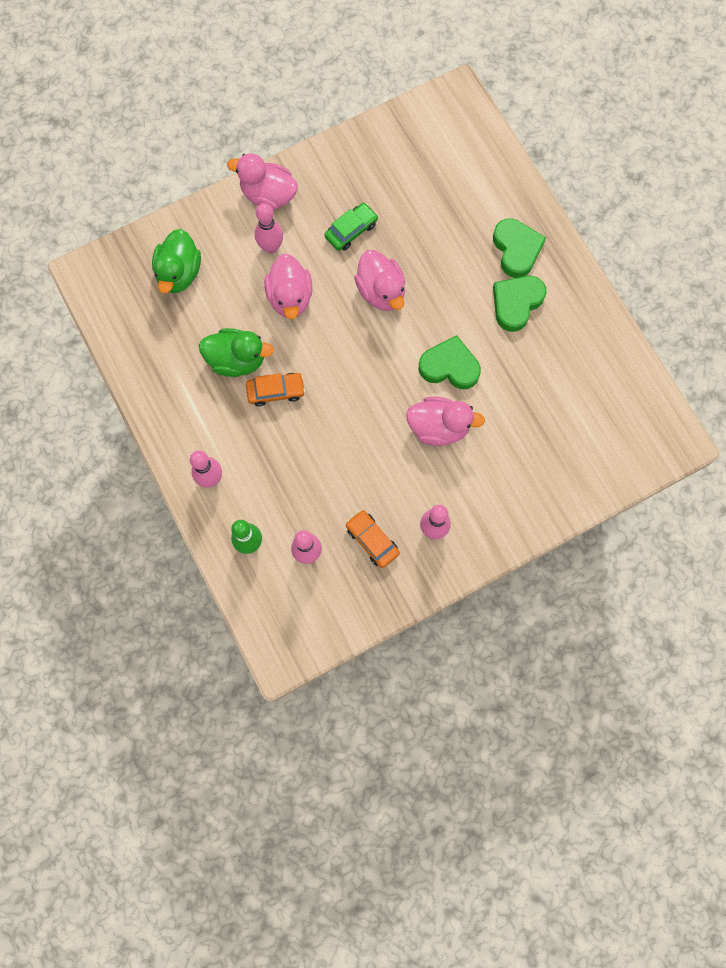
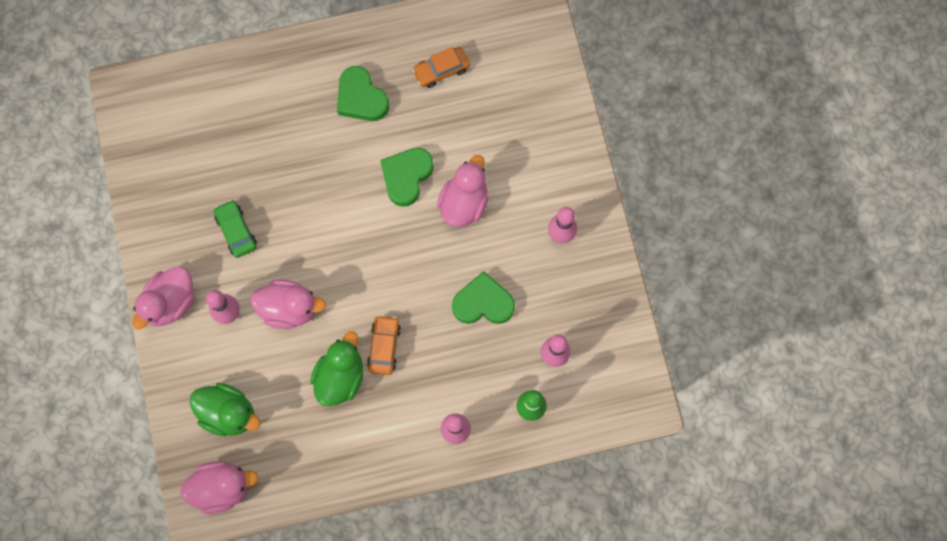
camera: 75 degrees left, 0 degrees up
(372, 540) = (557, 293): orange car -> orange car (441, 70)
(381, 291) = (310, 219): pink duck -> pink duck (222, 487)
(516, 249) = (306, 82): green heart -> green heart (483, 303)

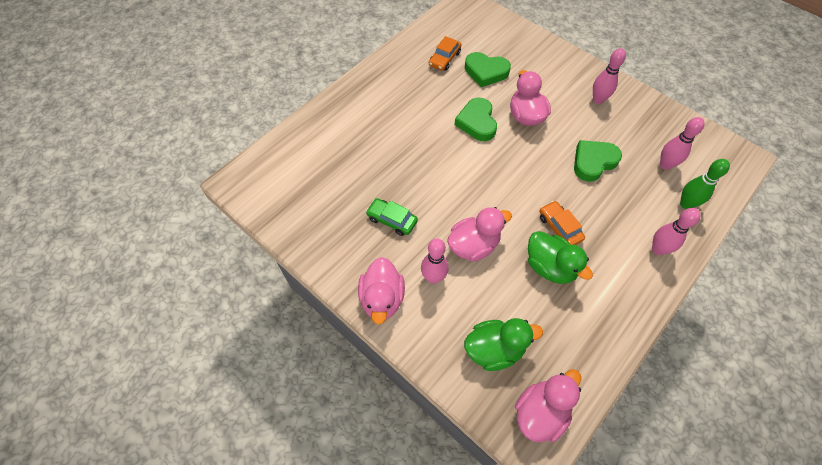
camera: 35 degrees left, 15 degrees down
(340, 377) = (550, 267): green duck -> green duck turned 150 degrees clockwise
(361, 98) = (408, 98): green heart -> green heart (486, 72)

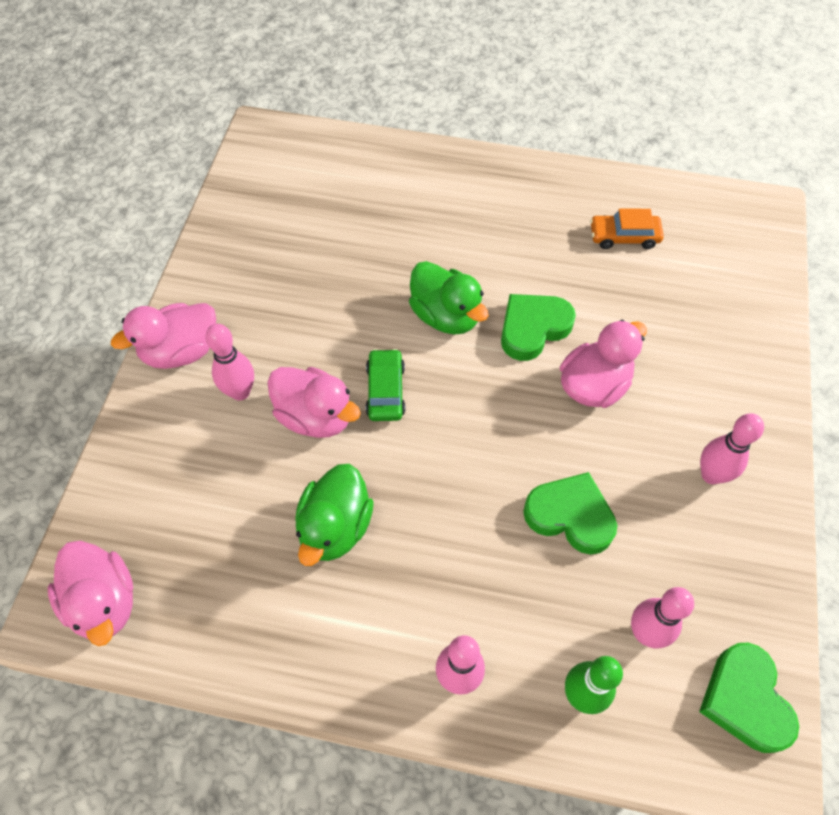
camera: 60 degrees right, 0 degrees up
(392, 220) = (301, 307): green car -> green car (385, 390)
(486, 72) = (641, 297): green heart -> green heart (745, 700)
(494, 349) = (170, 508): green duck -> green duck (445, 316)
(540, 412) = (104, 602): pink duck -> pink duck turned 45 degrees clockwise
(559, 227) = (411, 514): orange car -> none

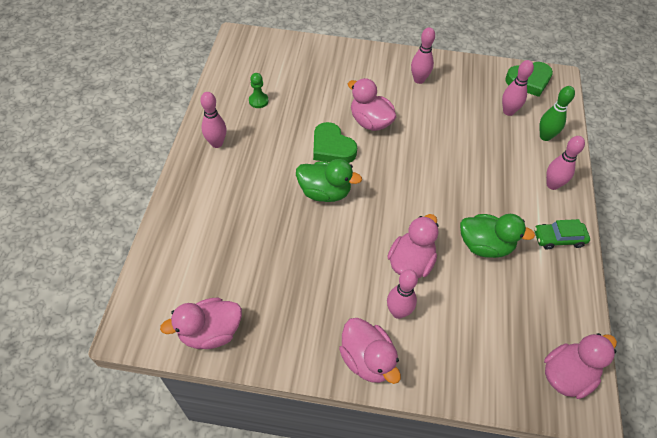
camera: 95 degrees left, 5 degrees down
(246, 199) = (210, 332): none -> pink duck
(385, 390) = (386, 224): green car -> green car (558, 238)
(445, 316) = (325, 192): green duck -> green duck turned 60 degrees clockwise
(534, 191) = (217, 143): none -> pink bowling pin
(570, 516) = (453, 136): green heart -> none
(624, 236) = (258, 101): orange car -> green pawn

